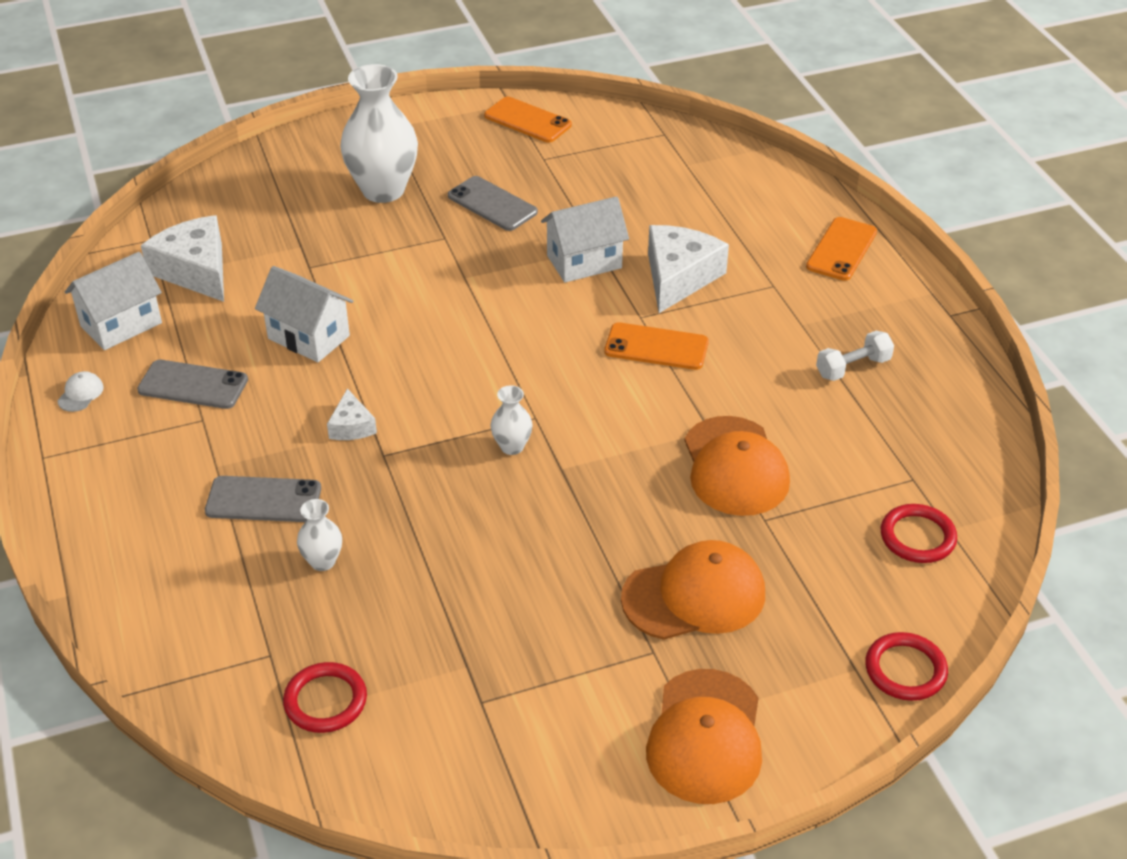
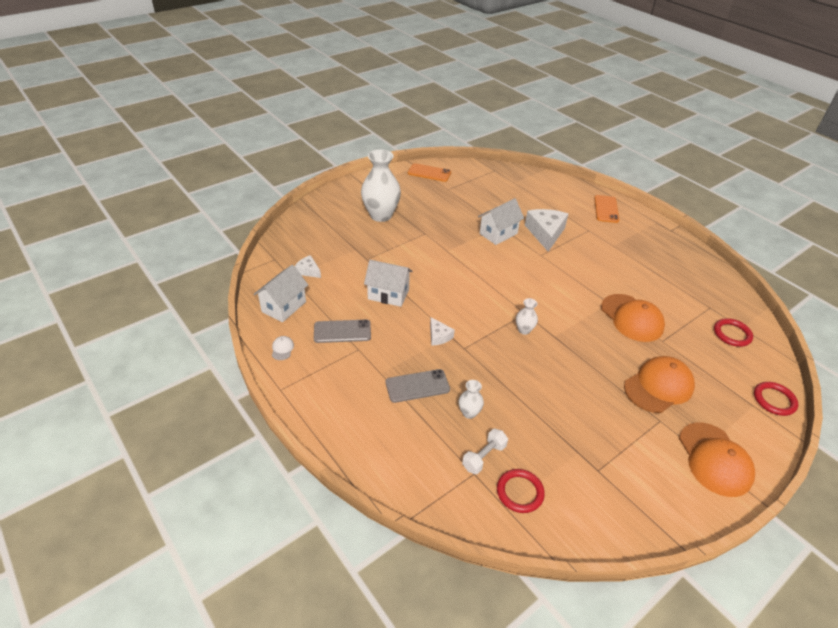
camera: 20 degrees left, 0 degrees up
(195, 270) = (308, 271): white cheese -> white cheese, size x0.52
(492, 204) = (437, 214): grey phone -> none
(656, 347) = (558, 268): orange phone -> none
(853, 367) = (648, 261): white dumbbell -> white dumbbell (484, 457)

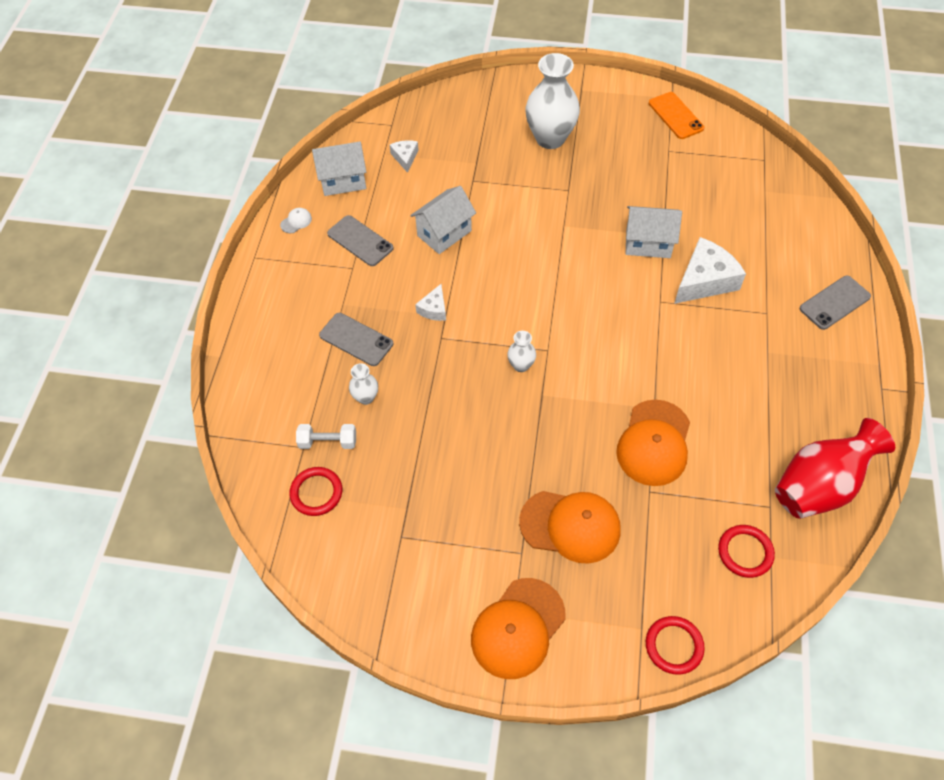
camera: 50 degrees right, 15 degrees up
(388, 294) = (444, 233): white house -> white house turned 75 degrees clockwise
(606, 209) = (834, 303): orange phone -> grey phone
(711, 284) = (819, 486): none -> red vase

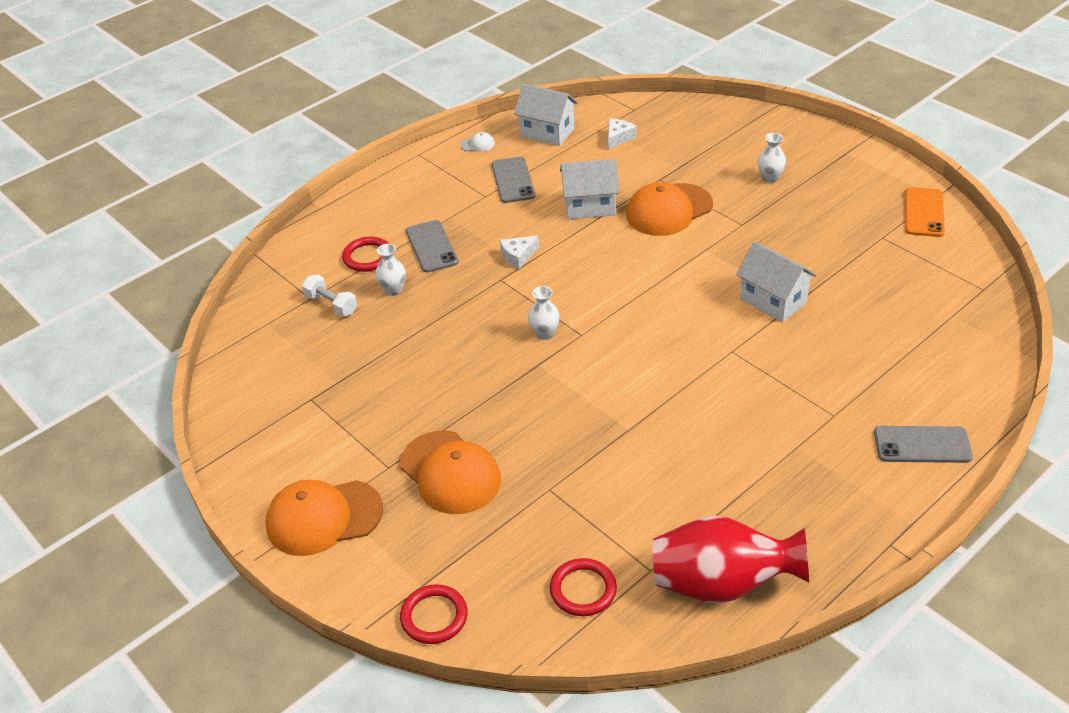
camera: 40 degrees right, 15 degrees down
(316, 493) = (284, 333): red ring -> red ring (367, 257)
(550, 138) = (770, 178): white vase -> white vase, size x0.46
(654, 443) = (596, 456): orange cap -> orange cap (668, 210)
(705, 280) = (798, 357): white cheese -> none

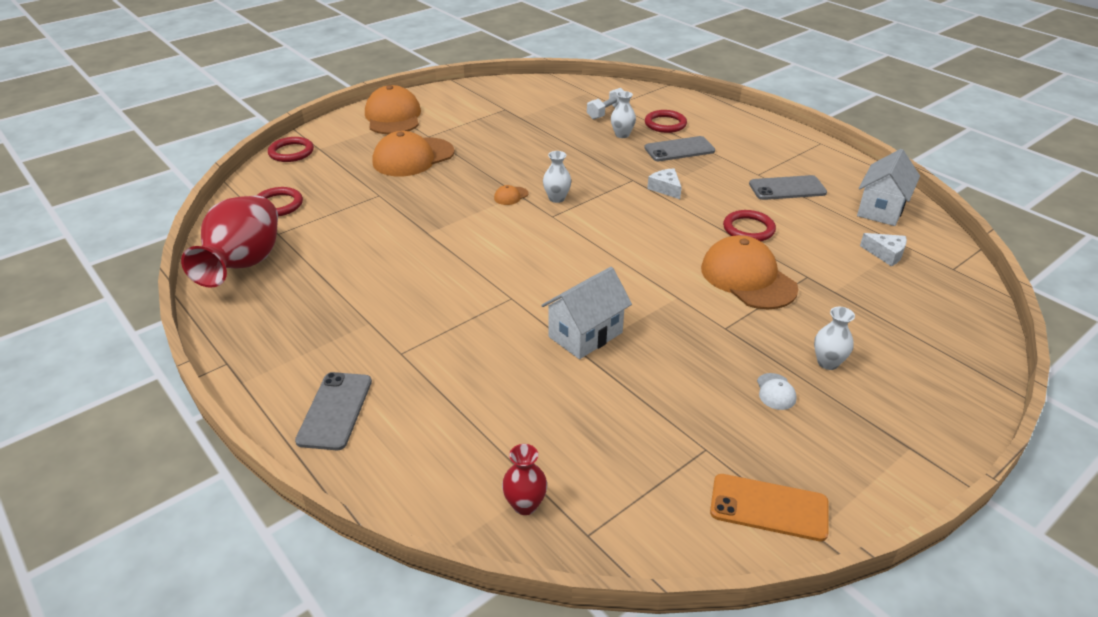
camera: 90 degrees right, 5 degrees down
(478, 144) = (846, 171): white cap -> white cap (775, 392)
(542, 370) = (511, 196): none -> orange cap
(589, 206) = (748, 229): white house -> red ring
(972, 320) = (525, 505): none -> red vase

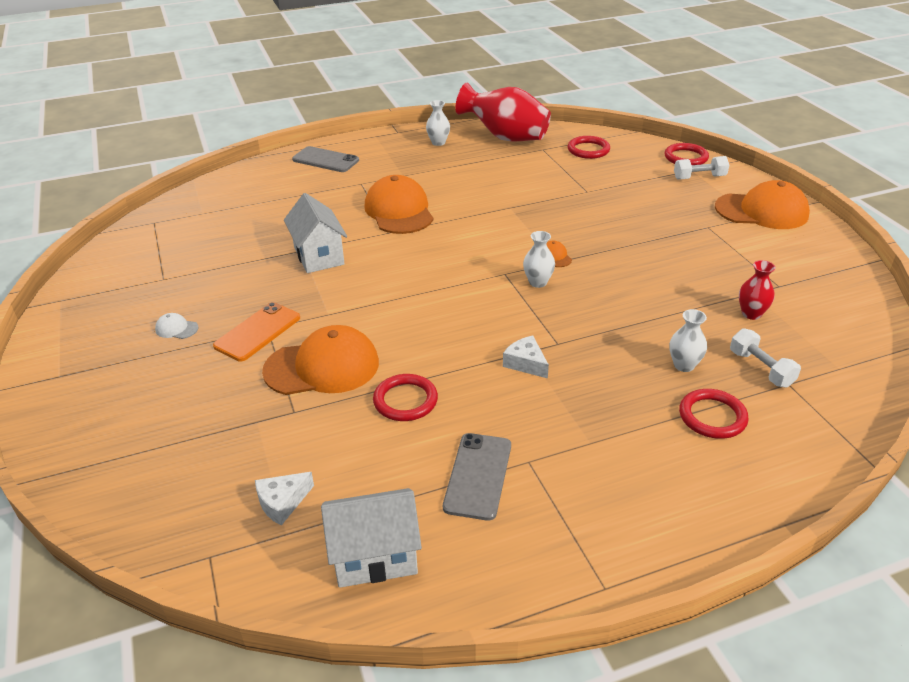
camera: 110 degrees right, 0 degrees up
(335, 144) = (699, 177): none -> white dumbbell
(413, 157) = (657, 213): orange cap -> orange cap (399, 211)
(525, 505) = (194, 207): red vase -> red vase (751, 314)
(665, 188) = (526, 363): white cheese -> white cheese turned 120 degrees counterclockwise
(679, 149) = (625, 406): grey phone -> none
(769, 507) = (95, 289): orange phone -> orange phone (258, 332)
(828, 363) = (176, 371): white vase -> white vase (438, 142)
(881, 209) = (375, 556): white house -> white house turned 60 degrees counterclockwise

